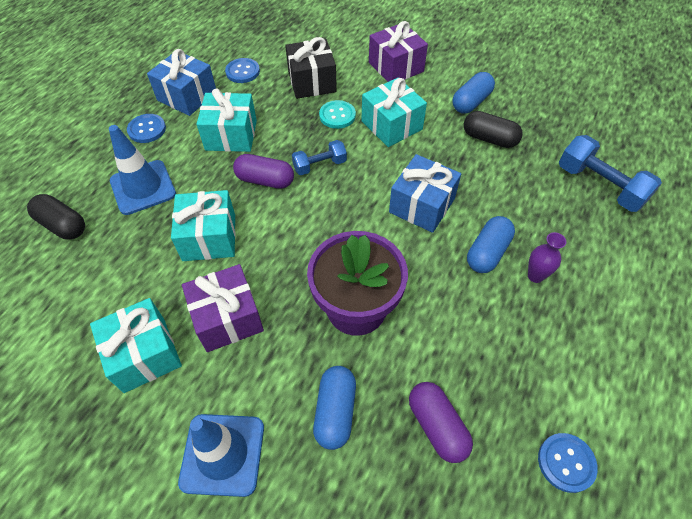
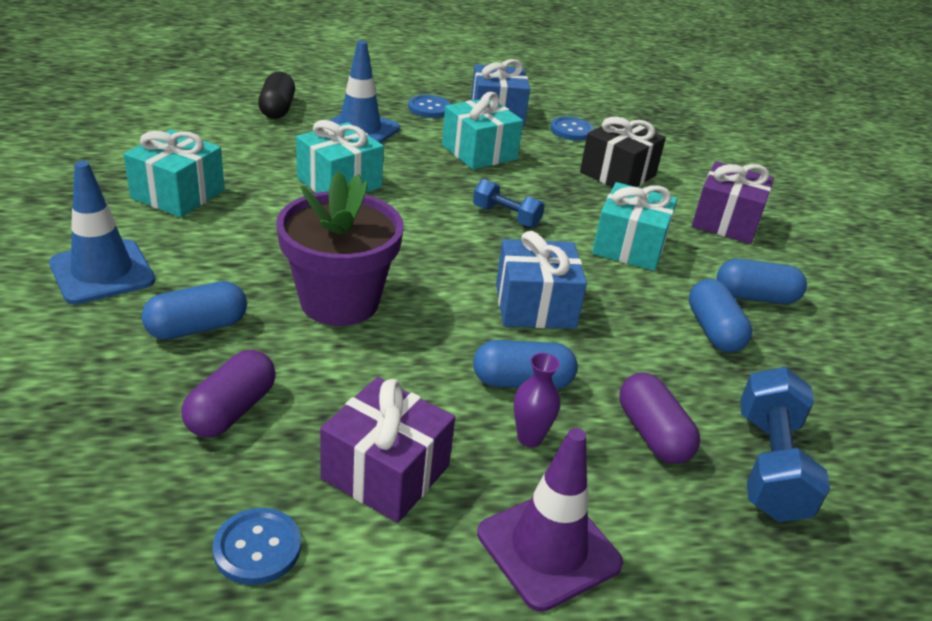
camera: 50 degrees right, 20 degrees down
(227, 318) = (255, 224): purple gift -> purple gift (386, 472)
(265, 180) = (445, 190): purple capsule -> purple capsule (652, 434)
(337, 115) = (592, 205): turquoise button -> none
(489, 139) = (713, 331): black capsule -> blue capsule
(619, 315) = (548, 548): none -> purple traffic cone

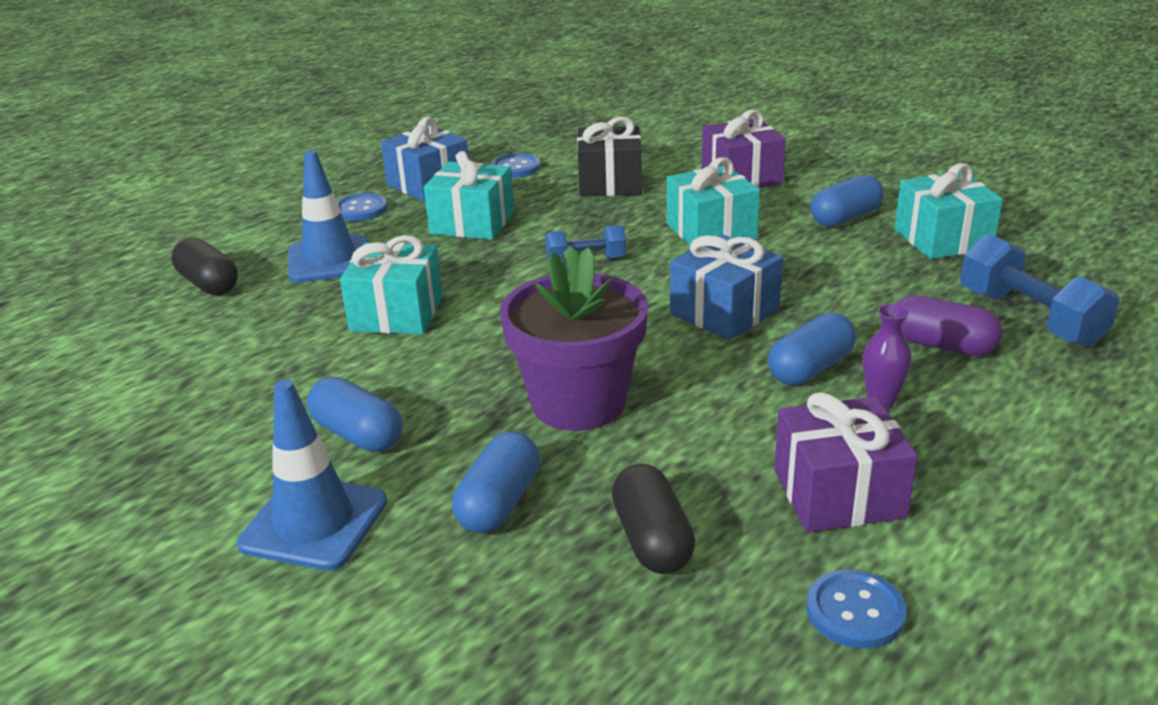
camera: 35 degrees left, 5 degrees down
(178, 194) = (255, 412): turquoise gift -> turquoise gift (942, 239)
(231, 410) = (652, 540): purple capsule -> black capsule
(548, 548) = (1013, 459): purple traffic cone -> none
(713, 331) = (860, 256): blue capsule -> blue capsule (357, 435)

